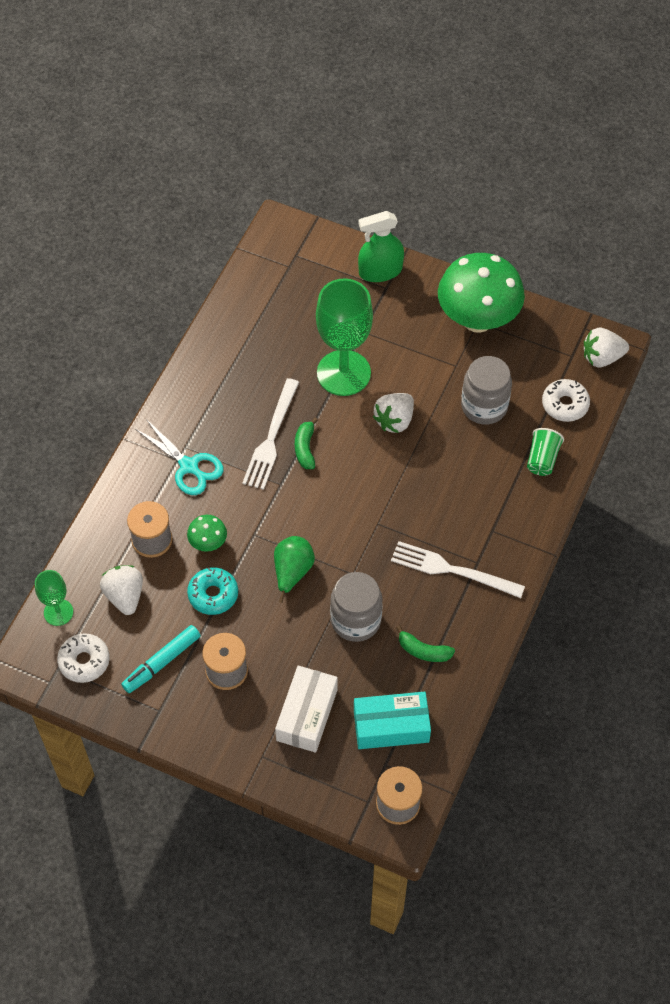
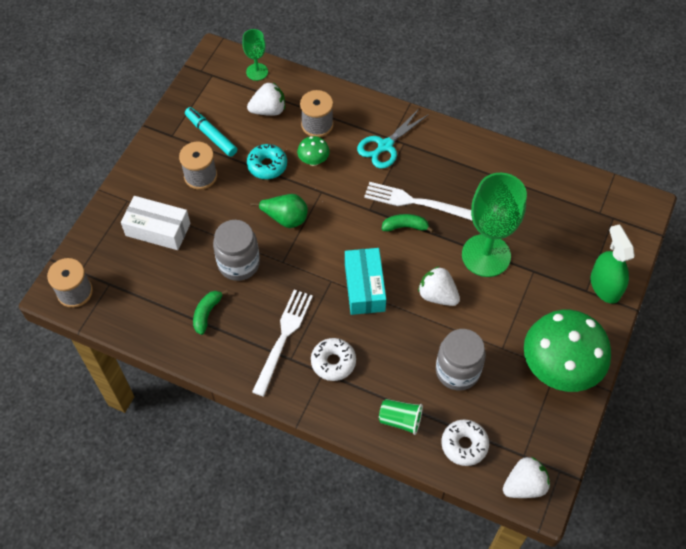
camera: 90 degrees right, 0 degrees up
(84, 661) = (215, 89): white donut -> white donut (333, 362)
(391, 726) = (141, 288): turquoise box -> turquoise box (364, 287)
(602, 357) = (524, 485): white strawberry -> white strawberry turned 75 degrees clockwise

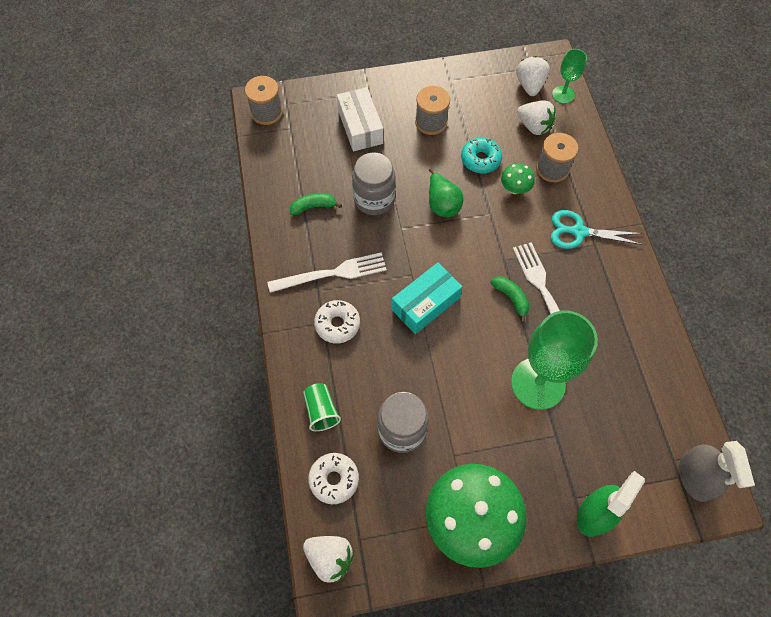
camera: 55 degrees right, 5 degrees up
(211, 135) = (474, 104): turquoise marker -> none
(437, 295) = (464, 367): white strawberry -> white strawberry (530, 85)
(619, 209) = (695, 477): none -> grey spray bottle

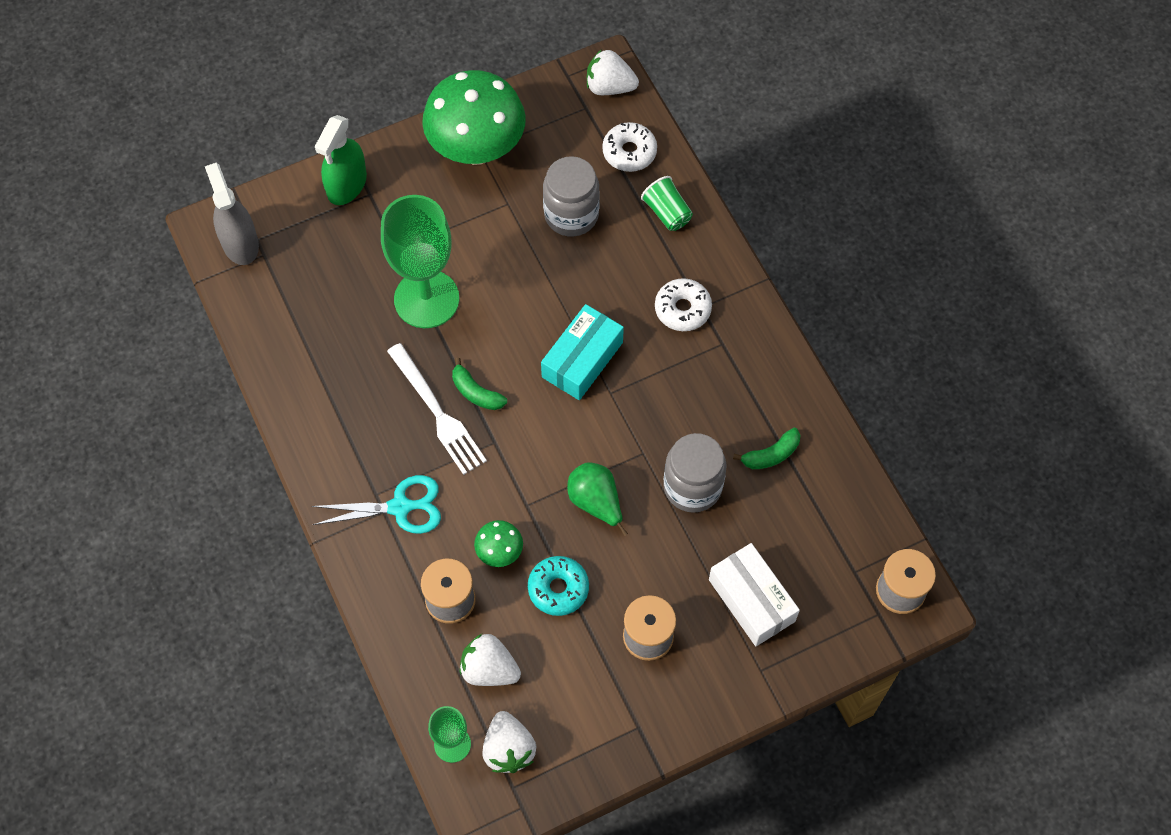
camera: 165 degrees right, 0 degrees up
(332, 273) = (711, 369): white fork -> none

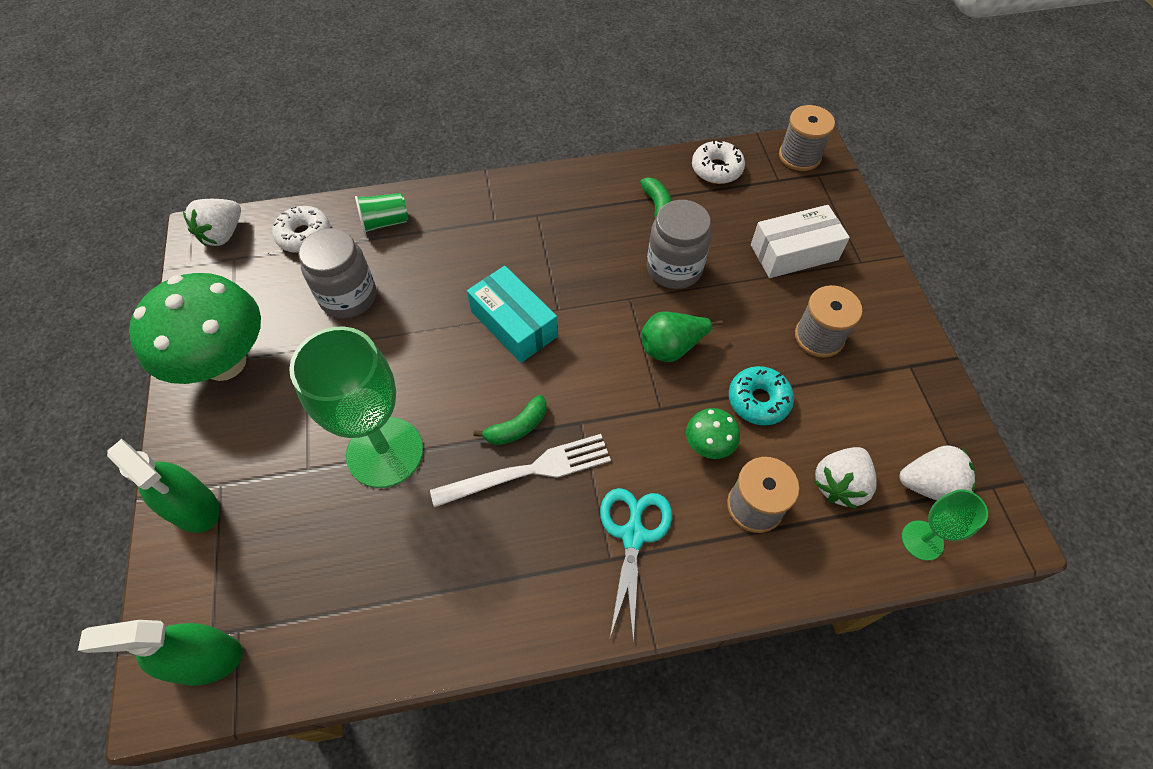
camera: 75 degrees left, 5 degrees down
(240, 243) = (206, 659): grey spray bottle -> green spray bottle
(682, 309) = (491, 234): white donut -> white donut (716, 169)

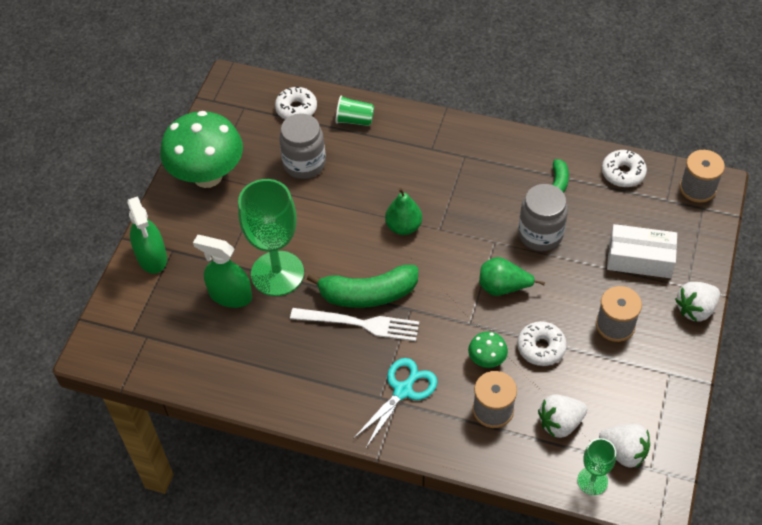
camera: 30 degrees right, 5 degrees down
(206, 659) = (123, 343): green spray bottle -> green spray bottle (230, 295)
(223, 234) = (244, 87): white strawberry -> white strawberry (695, 309)
(514, 324) = (403, 227): turquoise box -> green pear
(517, 427) = (368, 294): green banana -> green banana, size x1.92
(758, 400) = (541, 347): turquoise donut -> white donut

